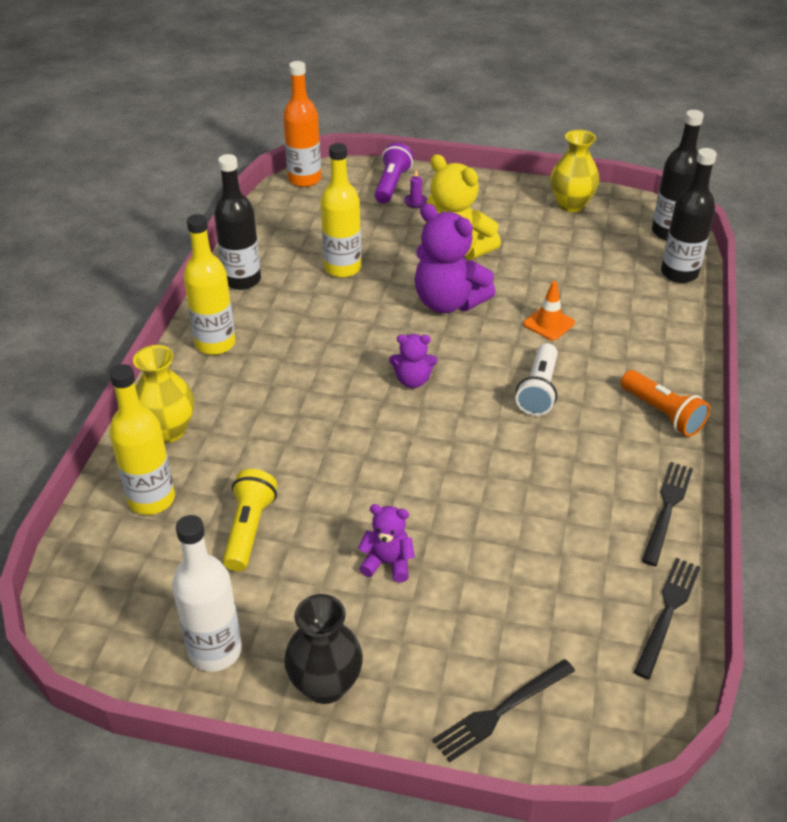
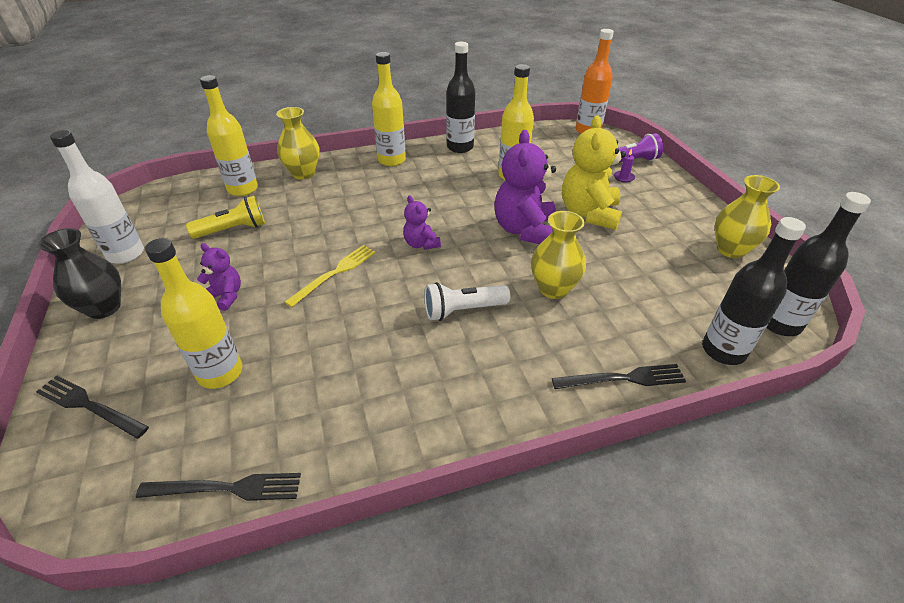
camera: 60 degrees right, 0 degrees up
(387, 563) = (225, 296): purple teddy bear -> purple teddy bear turned 45 degrees counterclockwise
(413, 461) = (335, 273): none -> yellow fork
(516, 591) = (220, 373): none -> yellow bottle
(549, 323) = (553, 289): orange traffic cone -> yellow vase
(662, 413) = (498, 401): orange flashlight -> none
(667, 509) = (365, 446): black fork -> black fork (623, 379)

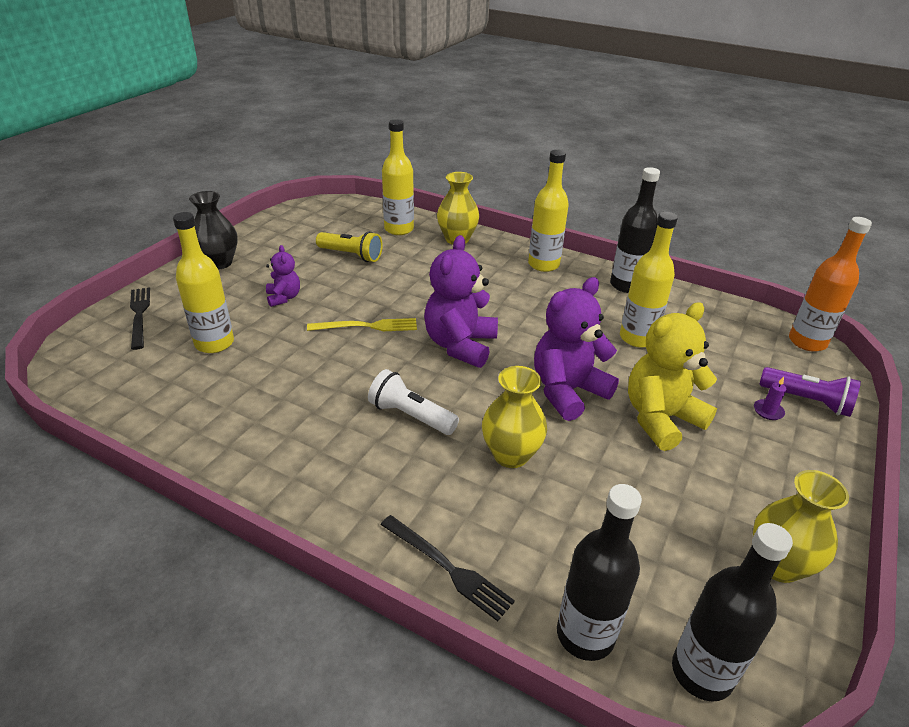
camera: 45 degrees right, 5 degrees down
(126, 254) = (273, 236): white bottle -> none
(226, 488) = (126, 411): black fork -> none
(421, 244) = (460, 345): purple teddy bear -> purple teddy bear, size x1.90

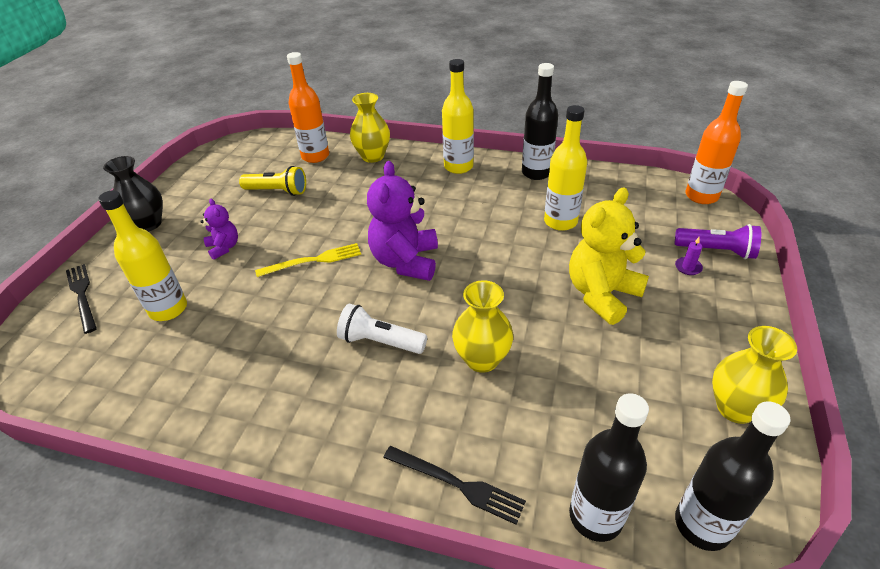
camera: 10 degrees left, 5 degrees up
(399, 229) = (315, 156): yellow bottle -> orange bottle
(567, 391) = (514, 286): purple teddy bear -> none

